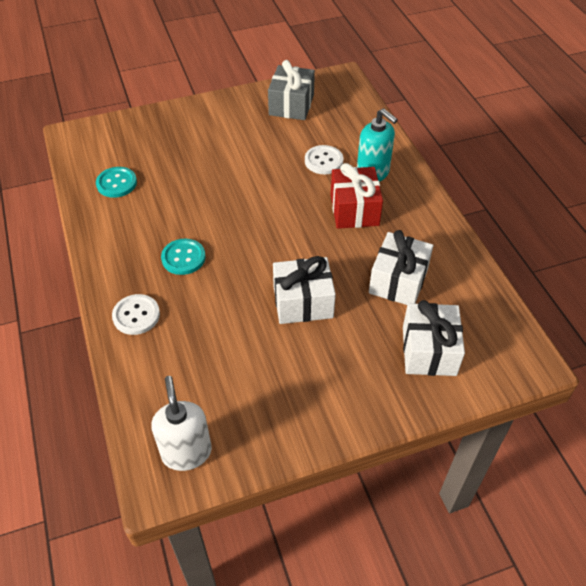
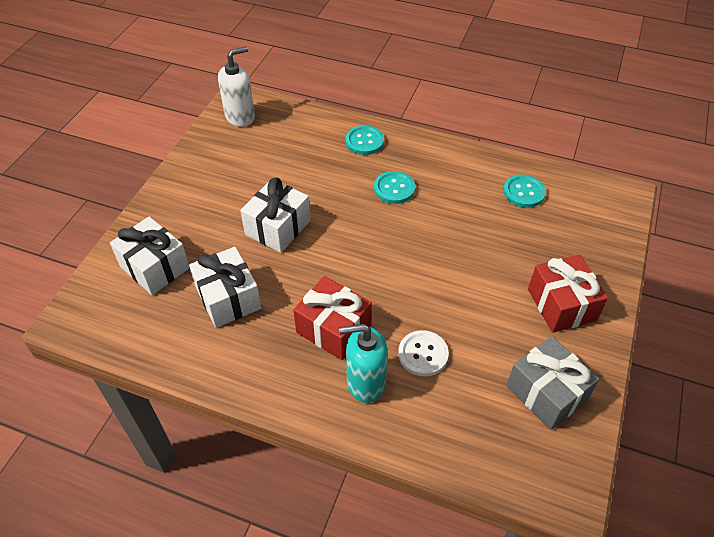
camera: 130 degrees right, 0 degrees up
(136, 315) = (364, 141): white button -> turquoise button
(186, 452) = (240, 117): white soap dispenser -> white soap dispenser turned 60 degrees counterclockwise
(217, 123) = (561, 305): none -> red gift

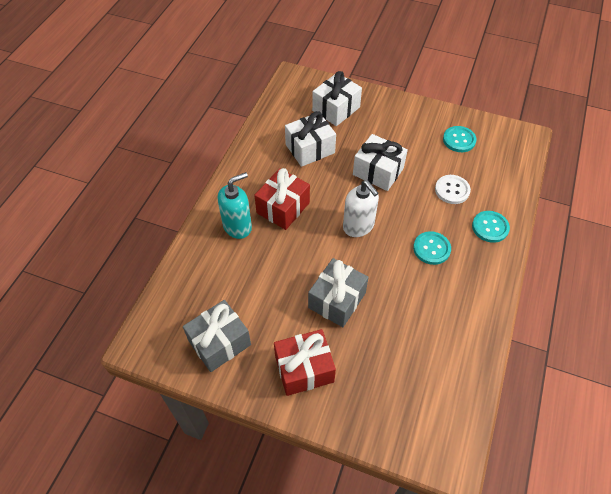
camera: 90 degrees right, 5 degrees up
(240, 117) = (503, 140): white soap dispenser -> white soap dispenser (358, 226)
(365, 383) = (237, 226): turquoise soap dispenser -> turquoise soap dispenser turned 60 degrees clockwise
(423, 354) = (259, 262): white button -> white button (452, 190)
(470, 273) = (337, 300): none -> grey gift
(524, 192) = (442, 357): turquoise button -> turquoise button (459, 140)

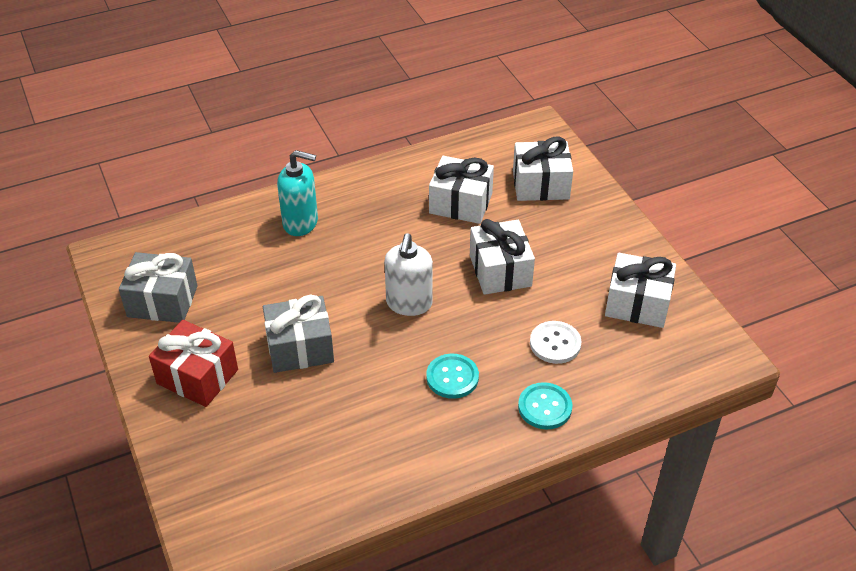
camera: 45 degrees right, 10 degrees down
(283, 208) = (361, 236): red gift -> none
(459, 140) = (637, 304): turquoise button -> white gift

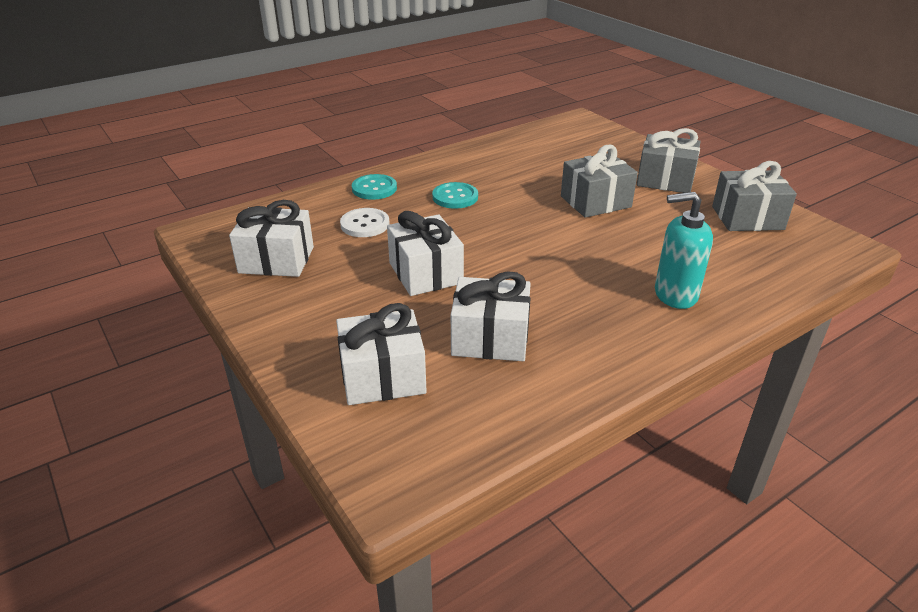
camera: 170 degrees right, 10 degrees down
(197, 376) = (665, 180): red gift -> grey gift
(409, 303) = (513, 238): white soap dispenser -> none

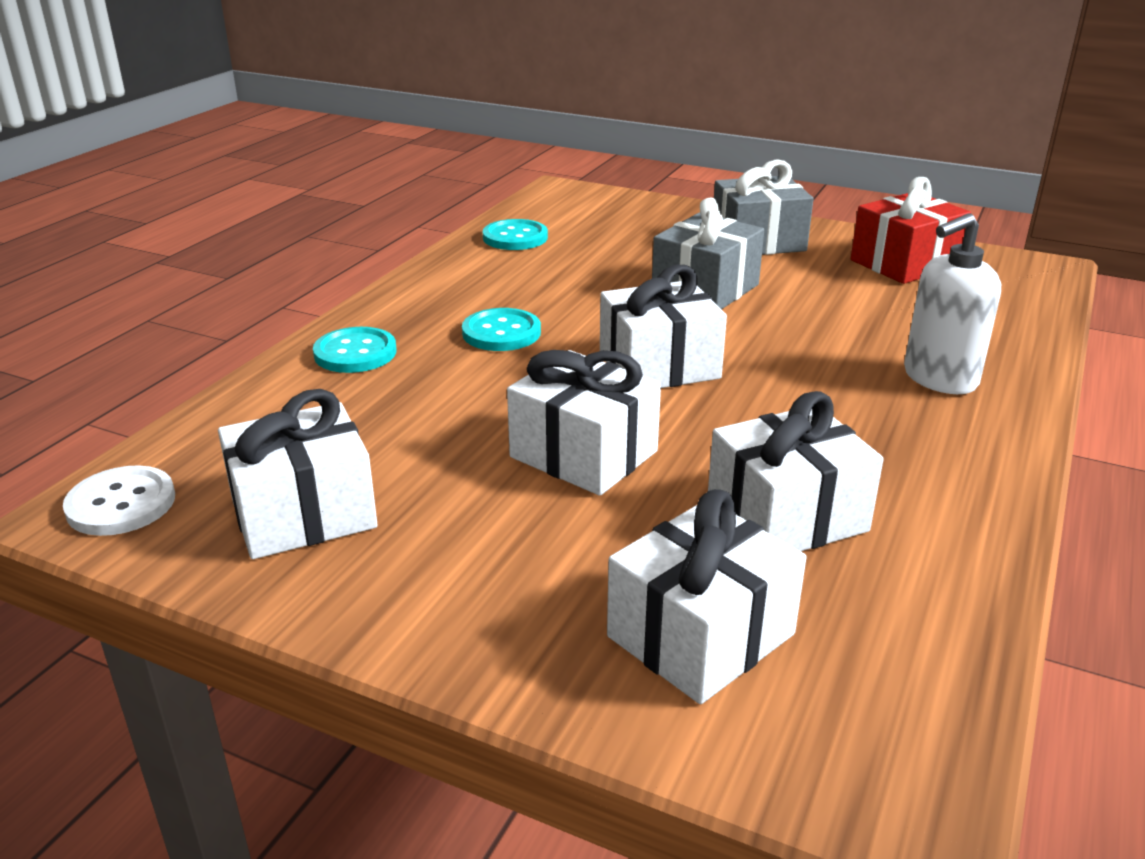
camera: 30 degrees left, 5 degrees down
(365, 224) = (401, 411): white button -> white button (121, 504)
(516, 239) = (659, 366): none -> white gift
(521, 143) = (515, 237): none -> turquoise button
(675, 295) = (939, 378): turquoise soap dispenser -> white soap dispenser
(747, 218) = (904, 263): grey gift -> red gift

